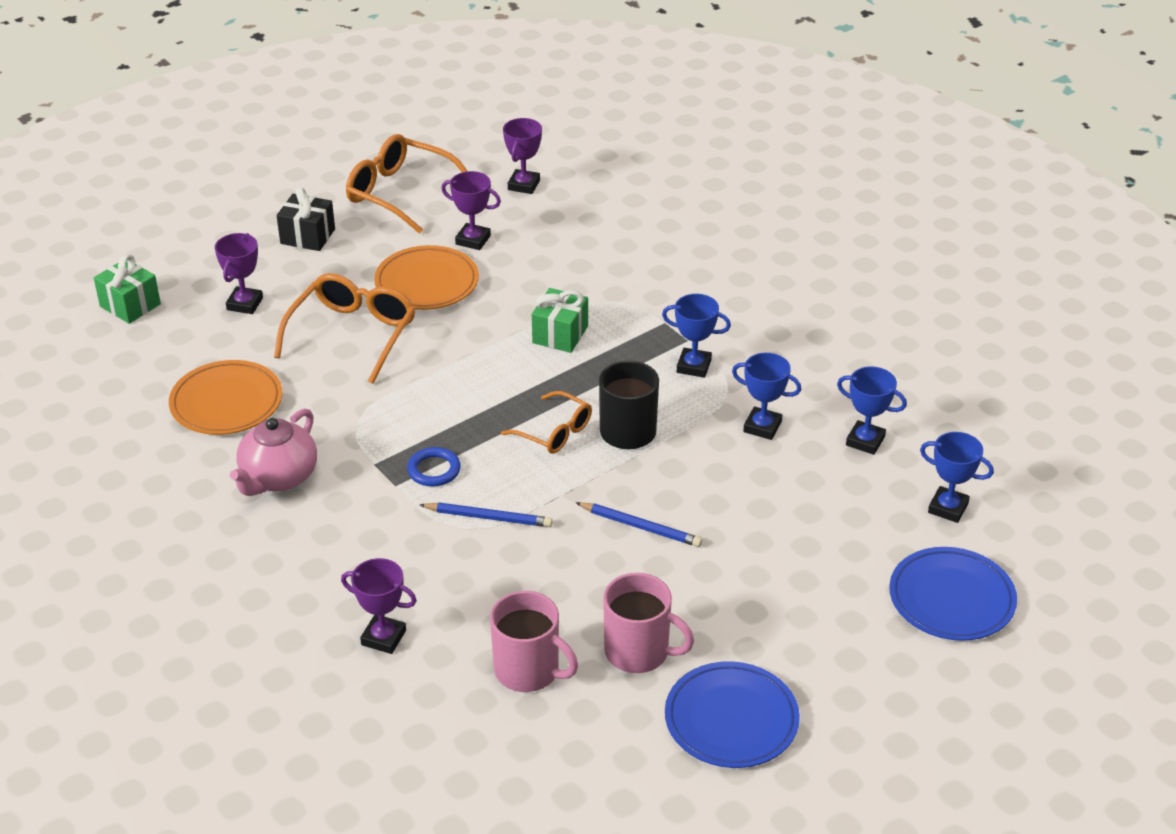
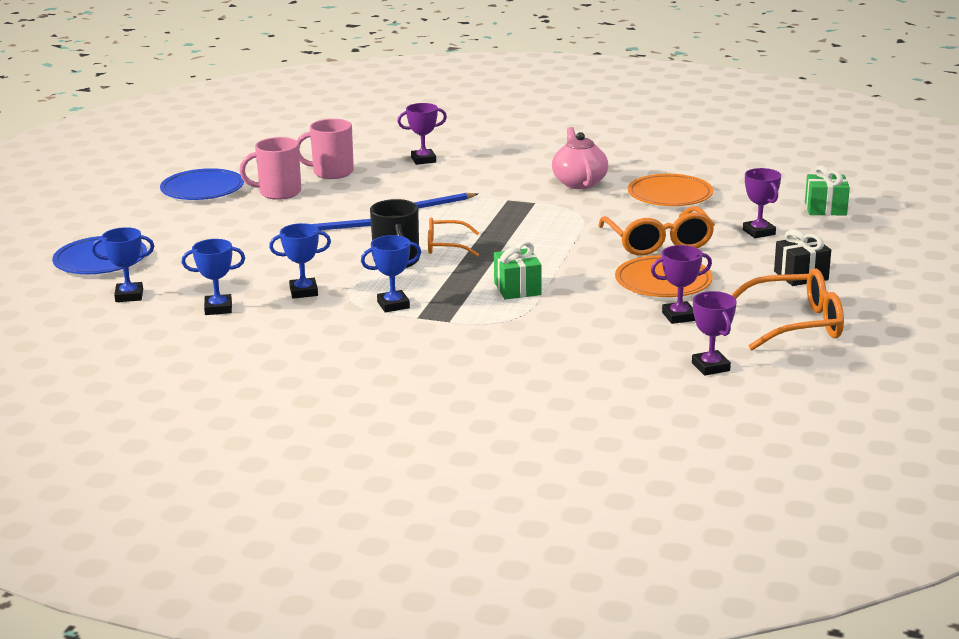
camera: 145 degrees right, 15 degrees down
(434, 470) = (495, 211): blue ring -> none

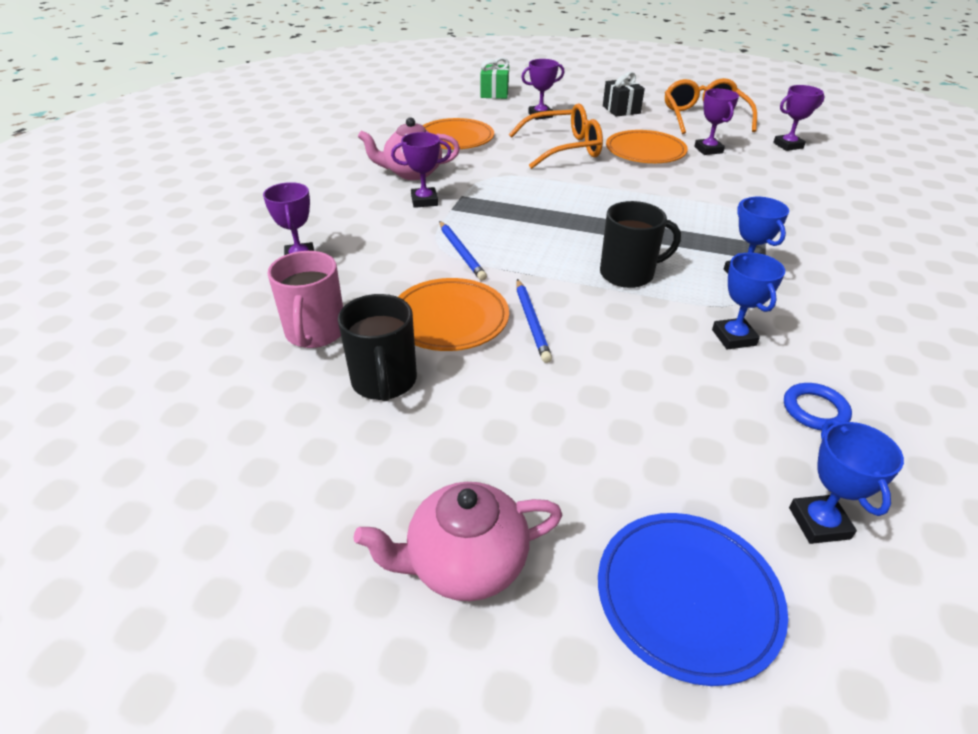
camera: 90 degrees left, 15 degrees up
(140, 216) = (465, 563): none -> pink teapot
(202, 189) = (341, 480): blue plate -> none
(218, 308) = (815, 410): blue trophy -> blue ring
(279, 192) = (384, 381): pink mug -> black mug
(341, 205) = (449, 319): none -> orange plate
(446, 246) = (581, 244): orange glasses -> none
(517, 289) = (678, 209): green gift -> none
(521, 190) = (424, 201): none -> purple trophy

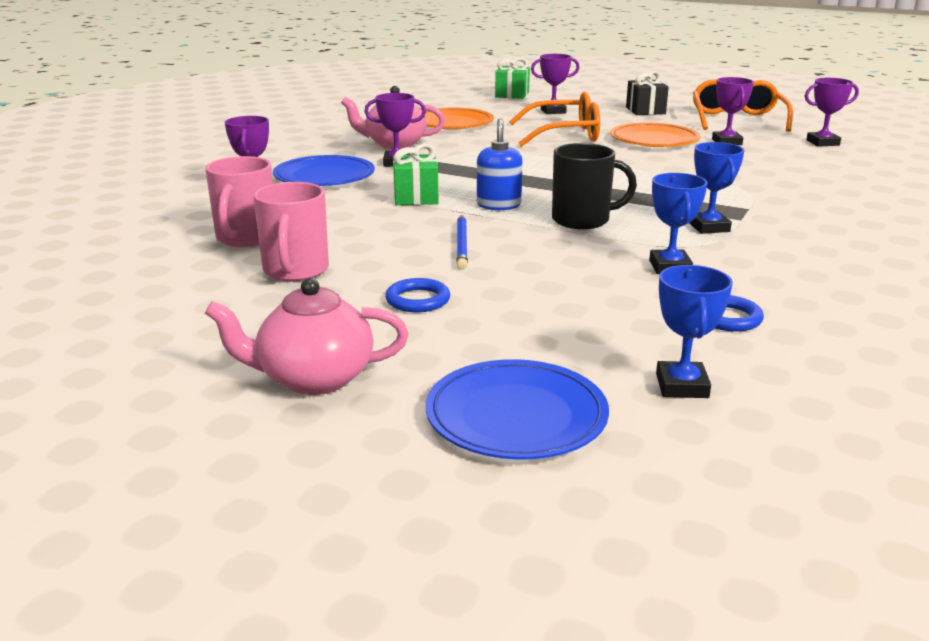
camera: 10 degrees right, 15 degrees down
(361, 228) = (324, 177): none -> blue plate
(384, 381) = (295, 270): black mug -> pink mug
(449, 319) = (380, 237): orange plate -> none
(461, 252) = (415, 197): blue pencil -> green gift
(522, 416) = (418, 300): none -> blue ring
(543, 258) = (498, 205): none -> blue soap dispenser

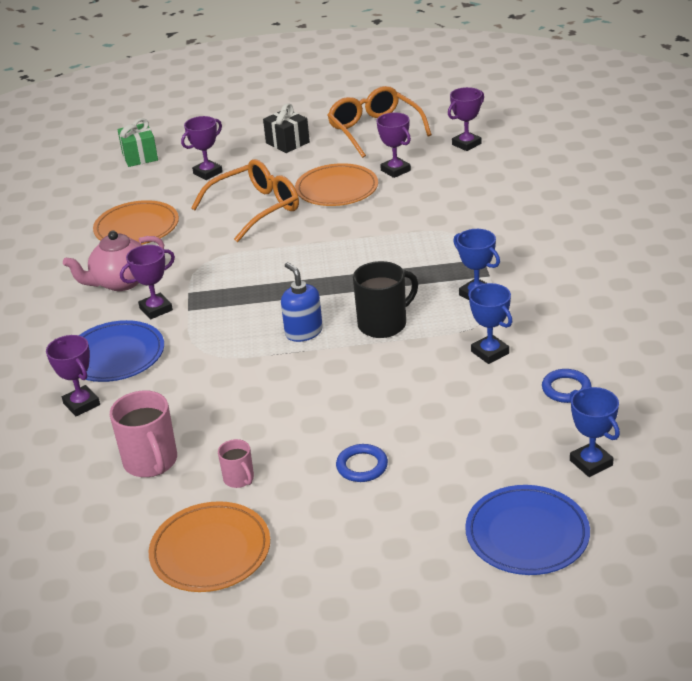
camera: 30 degrees left, 10 degrees up
(192, 306) = (210, 551): none -> orange plate
(295, 270) = (239, 479): pink mug -> pink mug, size x0.55
(313, 379) = (379, 569): pink teapot -> none
(415, 197) = (227, 350): green gift -> none
(462, 244) = (327, 392): blue pencil -> none

